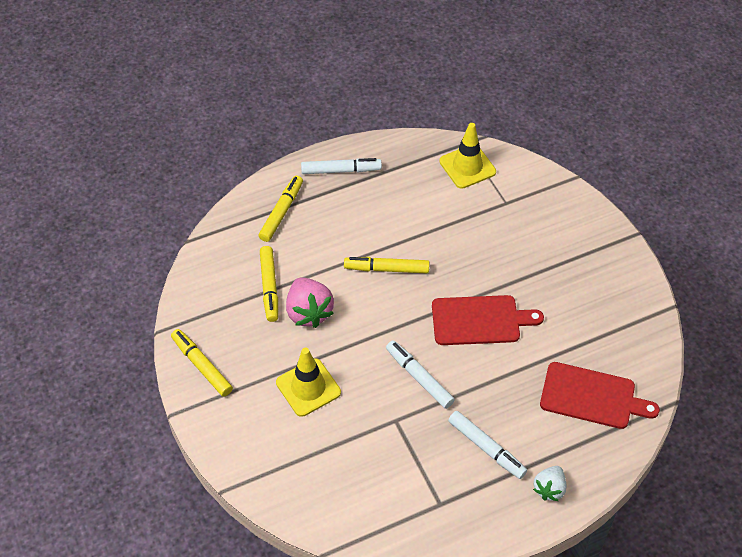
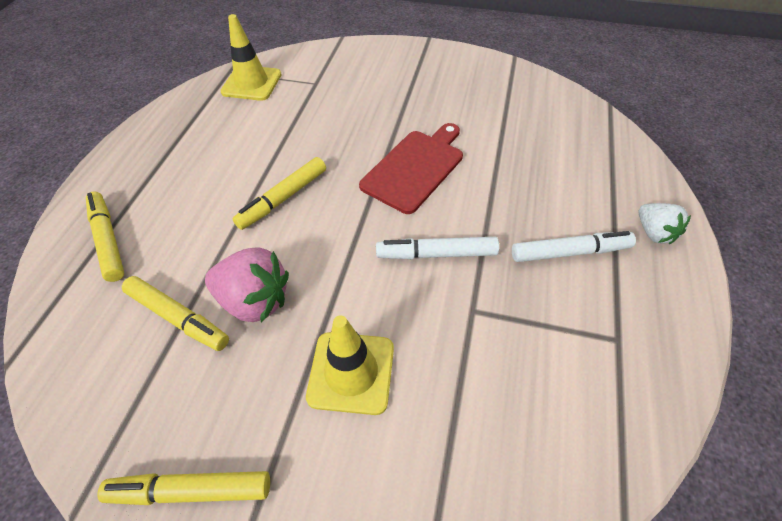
camera: 50 degrees left, 0 degrees up
(341, 170) = (135, 162): white marker -> none
(592, 397) = (566, 145): red cutting board -> none

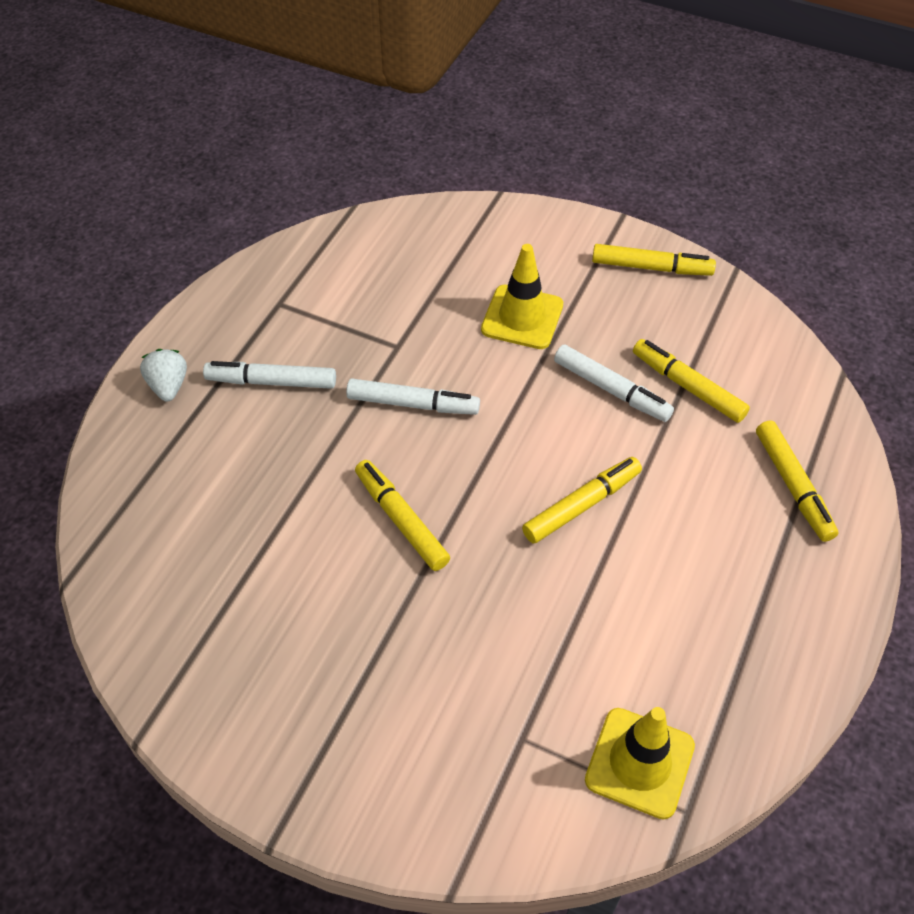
camera: 170 degrees left, 0 degrees up
(255, 300) = (611, 390): pink strawberry -> white marker
(415, 168) = (401, 520): red cutting board -> yellow marker

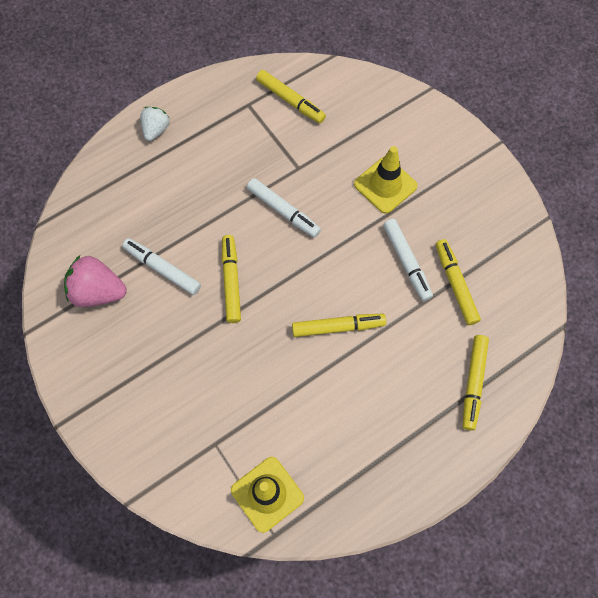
camera: 30 degrees right, 15 degrees up
(215, 627) = (98, 291): none -> pink strawberry
(271, 382) = (213, 155): white marker -> white marker (162, 269)
(651, 267) = (491, 190): yellow marker -> yellow marker (290, 100)

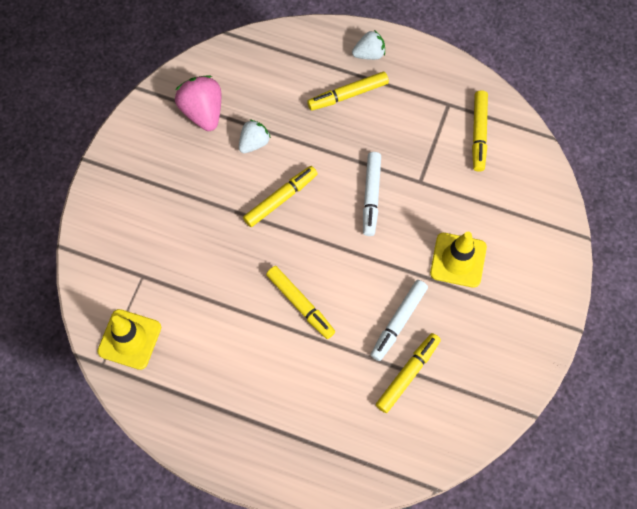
camera: 55 degrees right, 0 degrees up
(162, 269) = (254, 143): white marker -> white strawberry
(473, 383) = (328, 442): yellow marker -> yellow marker (348, 95)

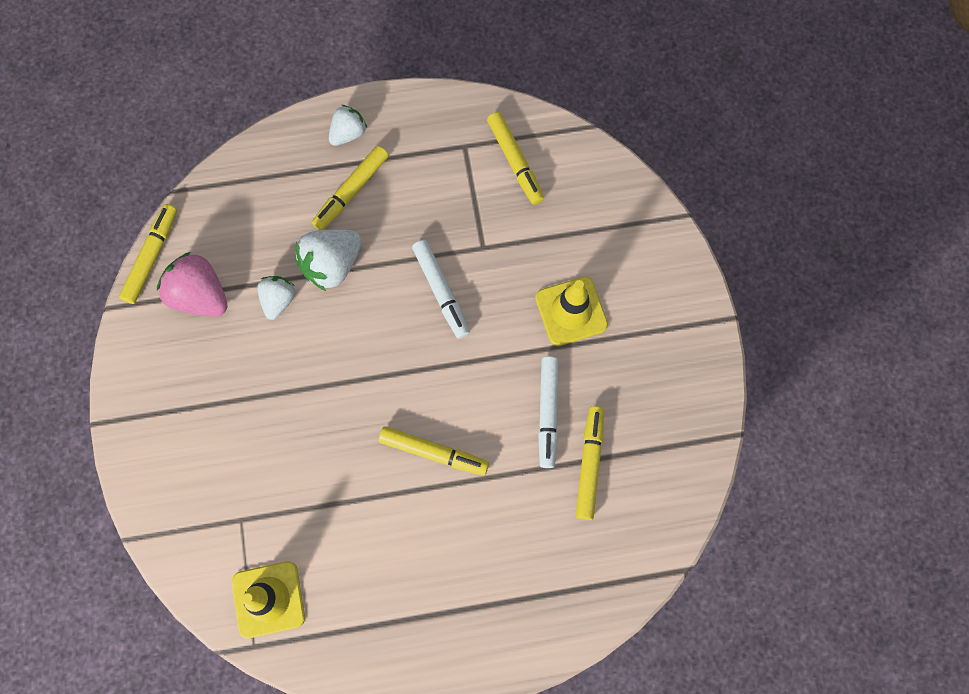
camera: 30 degrees left, 5 degrees up
(280, 199) = (344, 347): yellow marker -> yellow marker (151, 256)
(305, 138) = (332, 265): none -> white strawberry

